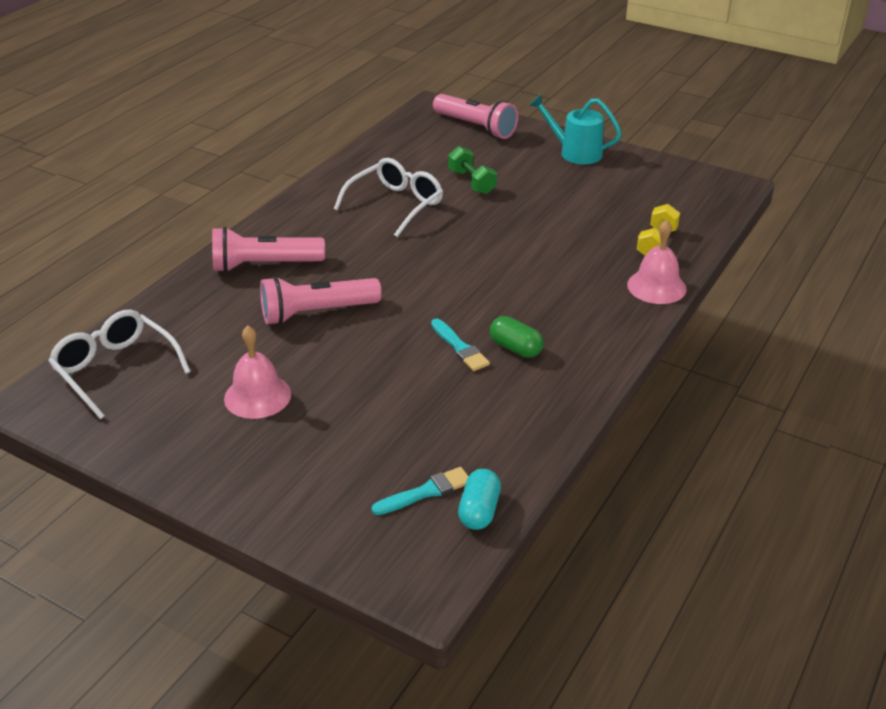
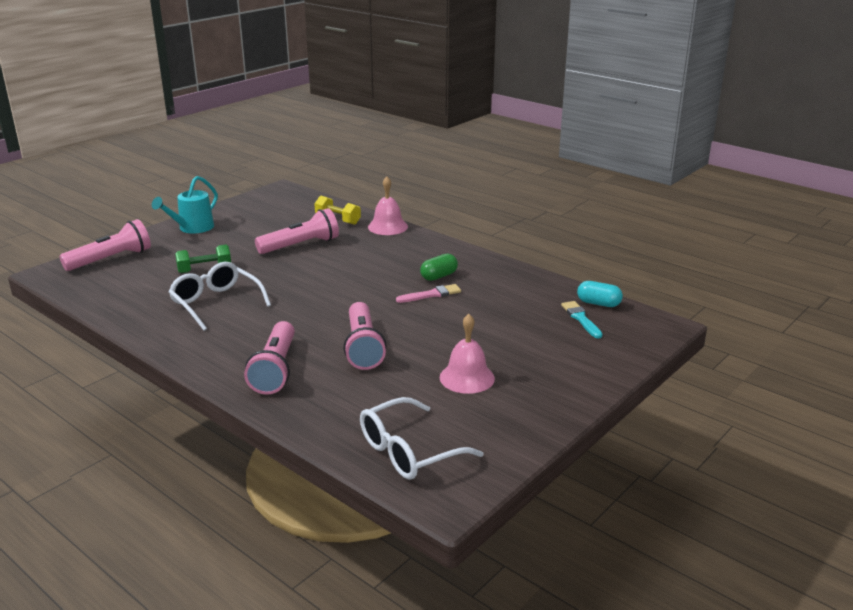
camera: 80 degrees left, 10 degrees down
(460, 348) = (431, 294): turquoise brush -> pink brush
(562, 230) = (301, 245): none -> pink flashlight

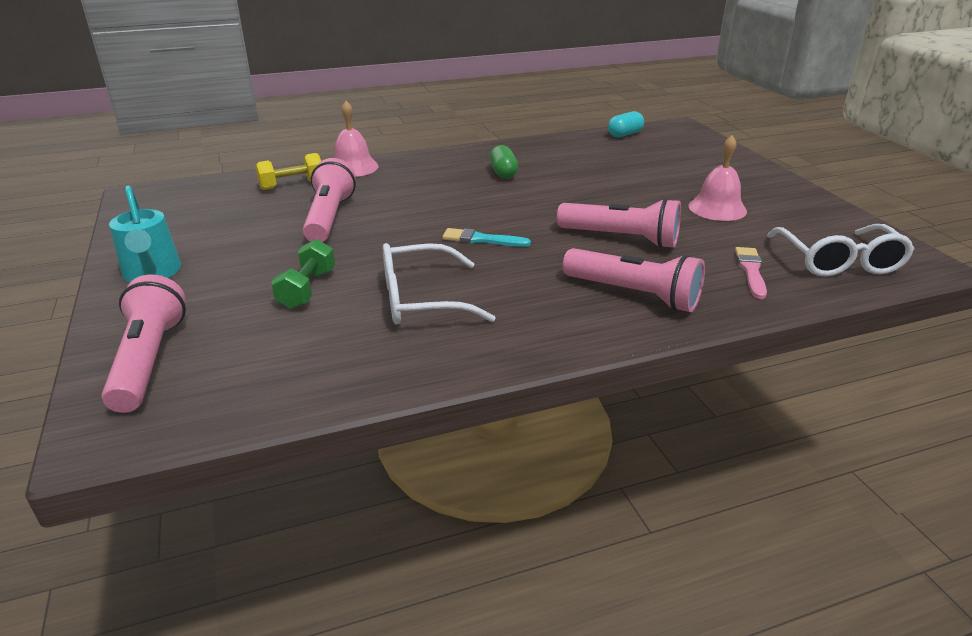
camera: 60 degrees left, 5 degrees up
(431, 294) = (539, 184): pink brush -> pink brush (751, 271)
(581, 319) = (645, 146): turquoise brush -> turquoise brush (481, 239)

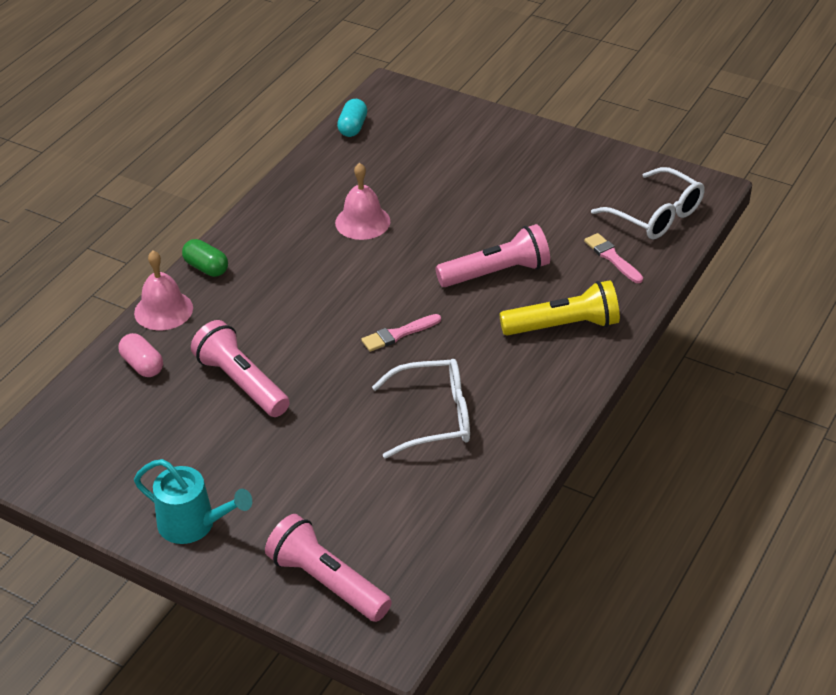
camera: 40 degrees left, 10 degrees up
(292, 185) = (142, 365): yellow dumbbell -> pink capsule
(307, 289) = (339, 460): green dumbbell -> none
(422, 299) = (433, 417): white glasses -> white glasses turned 135 degrees counterclockwise
(481, 239) = (398, 334): turquoise brush -> pink brush
(503, 173) = (312, 243): green capsule -> green capsule (206, 268)
(634, 295) = (563, 326): pink flashlight -> yellow flashlight
(717, 208) = (528, 197): pink bell -> pink bell (362, 222)

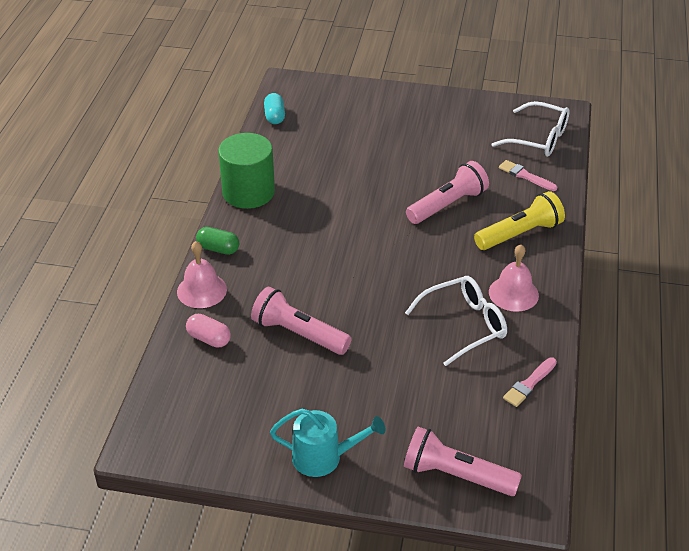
camera: 20 degrees left, 0 degrees up
(274, 210) = (248, 192): none -> green cylinder
(362, 222) = (323, 187): pink bell -> pink bell (513, 293)
(398, 334) = (400, 267): pink brush -> pink brush (529, 384)

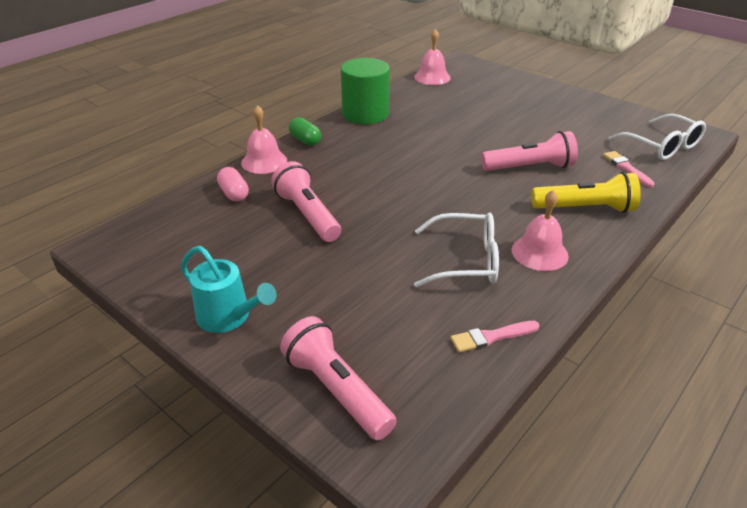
camera: 30 degrees right, 5 degrees down
(274, 116) = (432, 77): turquoise capsule -> pink bell

